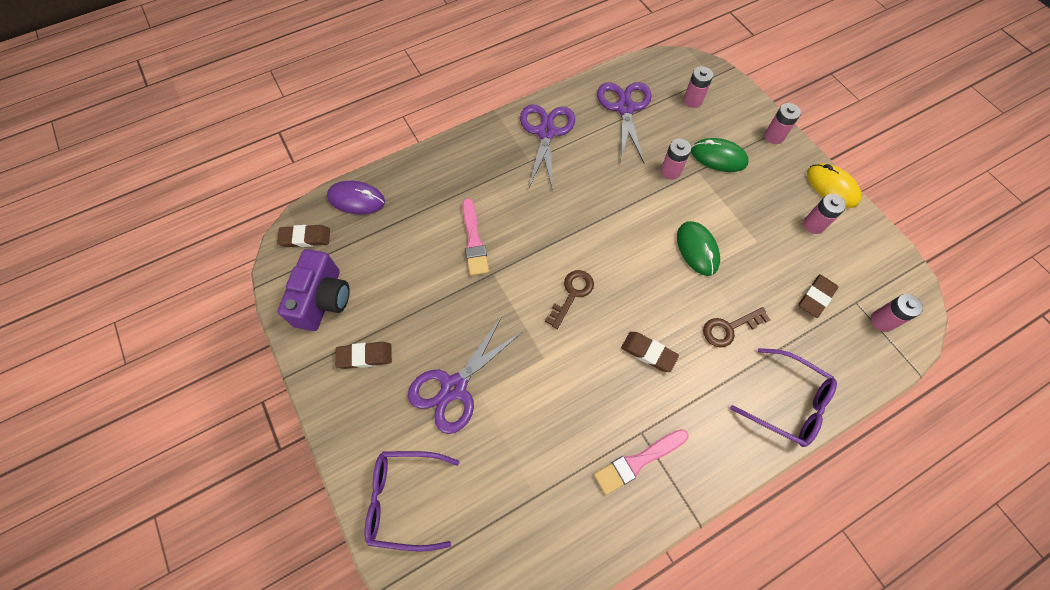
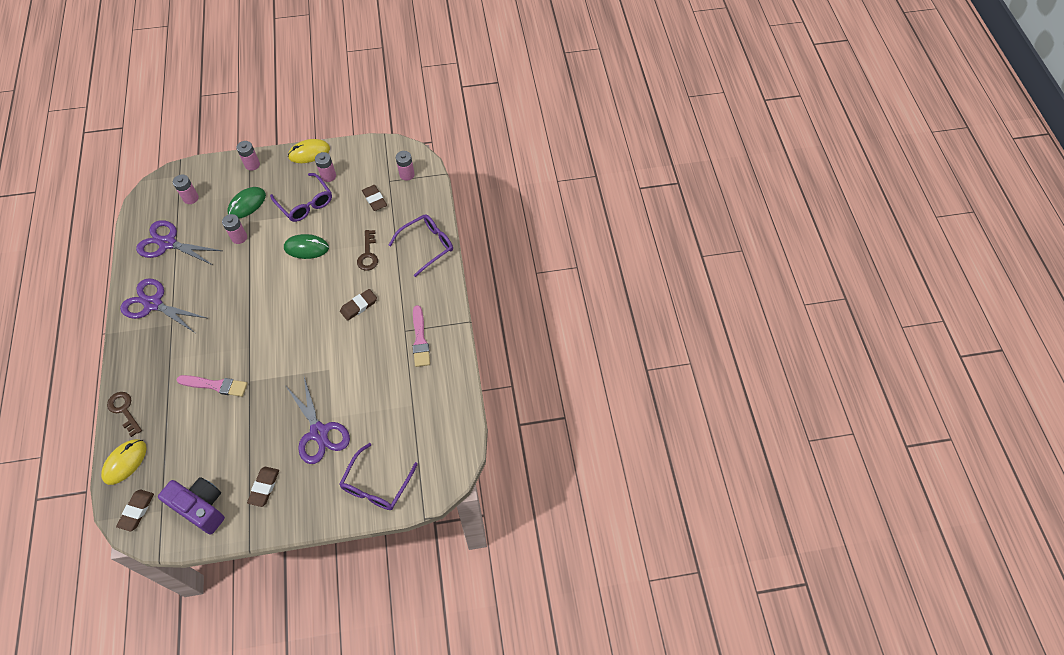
camera: 70 degrees left, 5 degrees down
(356, 199) = (125, 462): purple mouse -> yellow mouse
(572, 294) = (294, 335): brown key -> brown key (124, 410)
(758, 217) = (305, 203): none -> purple glasses

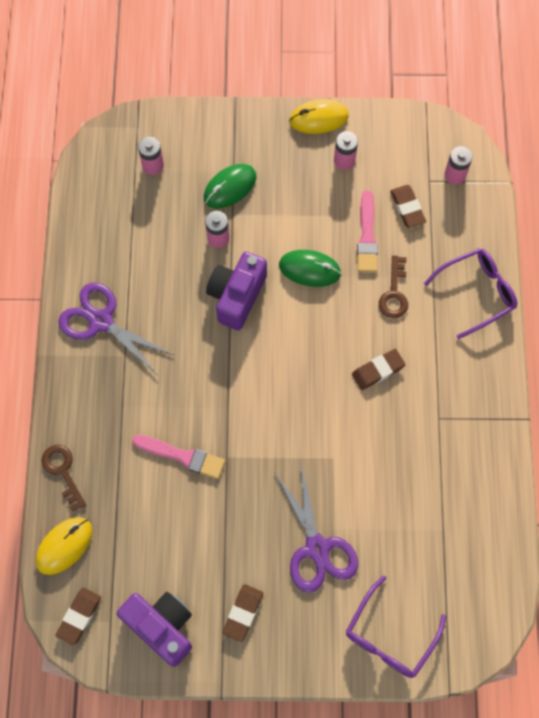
camera: 10 degrees right, 10 degrees up
(167, 243) = (121, 231): purple scissors -> none
(252, 165) = (238, 125): pink battery -> none
(254, 273) = (237, 296): none -> purple camera
(305, 203) = (310, 198): purple glasses -> none
(420, 339) = (459, 435): pink brush -> pink brush (367, 236)

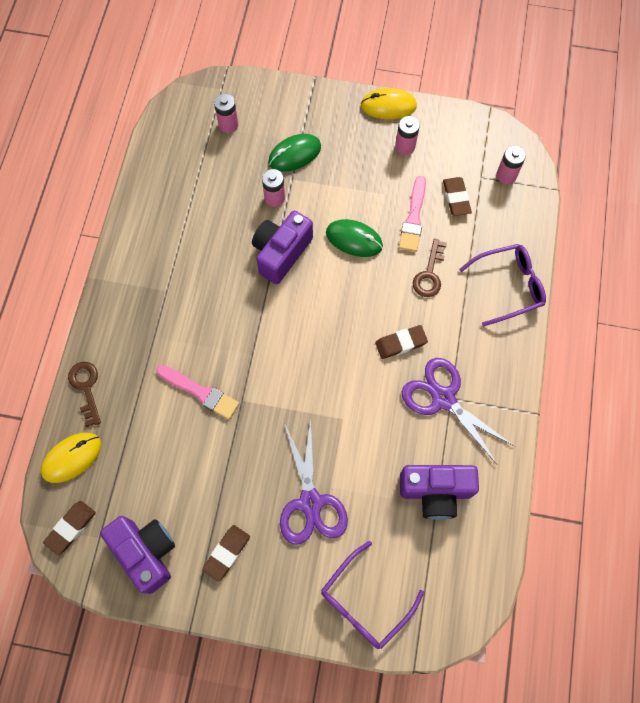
camera: 10 degrees right, 0 degrees up
(101, 321) = (151, 256): purple scissors -> purple scissors (443, 398)
(439, 515) = (435, 491): none -> purple camera

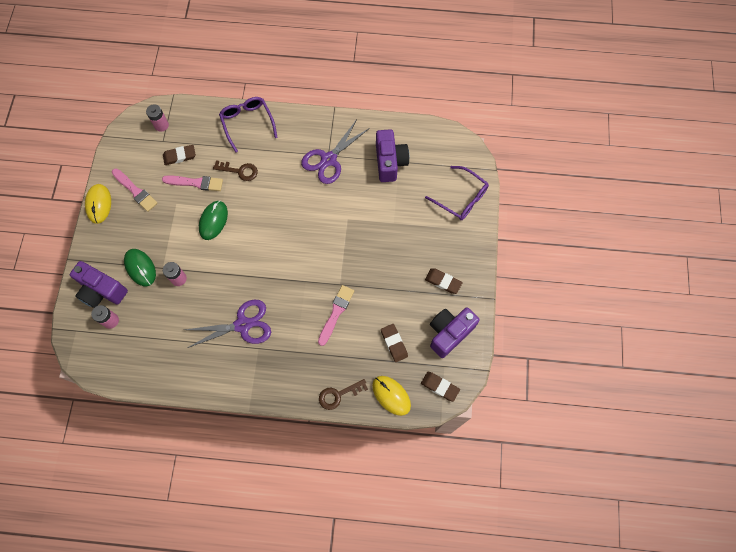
camera: 95 degrees left, 0 degrees up
(281, 253) = (225, 269): purple camera -> purple camera (102, 290)
(310, 502) = (405, 234): purple scissors -> purple scissors (243, 325)
(401, 343) = (292, 186): brown eraser -> brown eraser (394, 343)
(405, 146) = (135, 191): pink battery -> pink brush

